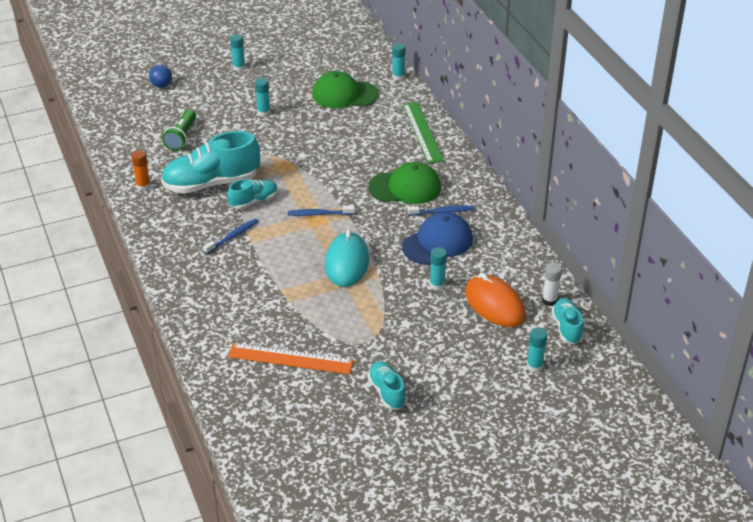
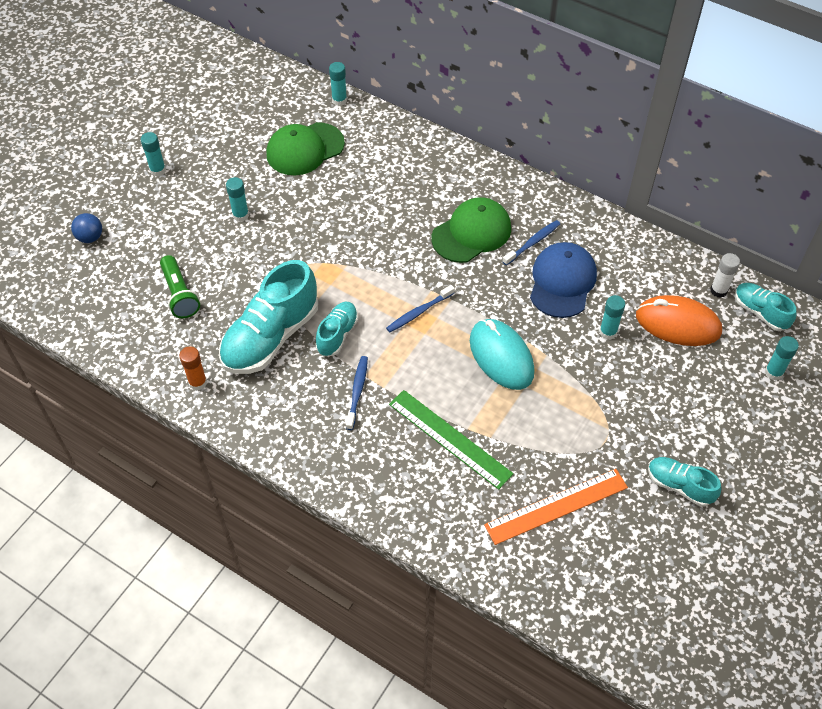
camera: 35 degrees left, 15 degrees up
(422, 132) = (426, 156): green ruler -> green ruler (450, 438)

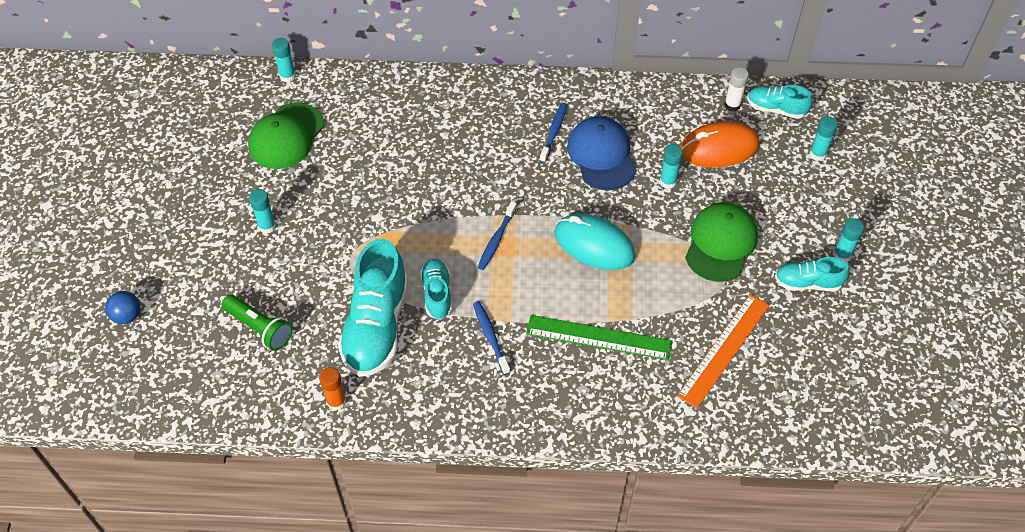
camera: 30 degrees left, 0 degrees up
(158, 170) = (151, 219): turquoise glue stick -> turquoise glue stick (842, 255)
(472, 233) = (495, 147): green cap -> green cap (720, 243)

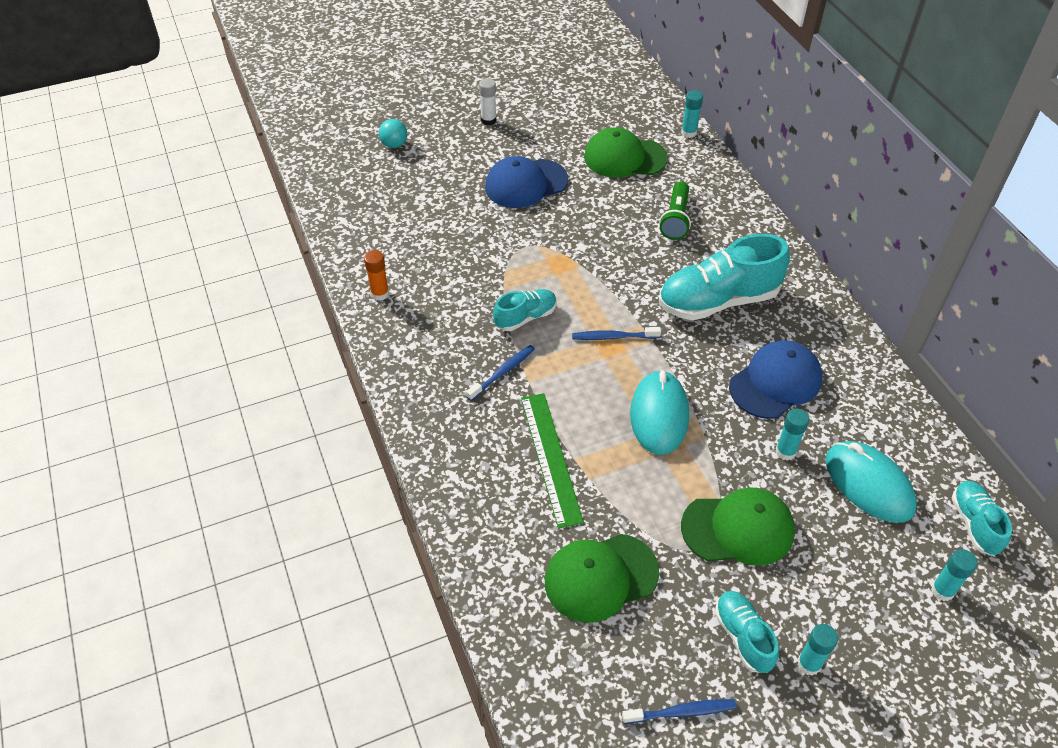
camera: 65 degrees right, 5 degrees down
(127, 316) = (394, 145): blue ball -> turquoise ball
(260, 328) = (424, 220): green flashlight -> green flashlight (675, 219)
(267, 226) = (526, 184): turquoise glue stick -> blue cap
(376, 326) = (468, 290): turquoise shoe -> turquoise shoe (718, 301)
(554, 132) = (774, 333): blue toothbrush -> blue toothbrush (681, 712)
(718, 148) = (868, 484): orange mouse -> turquoise mouse
(724, 350) = (600, 577): orange ruler -> green cap
(732, 105) = (942, 477): white glue stick -> white glue stick (488, 120)

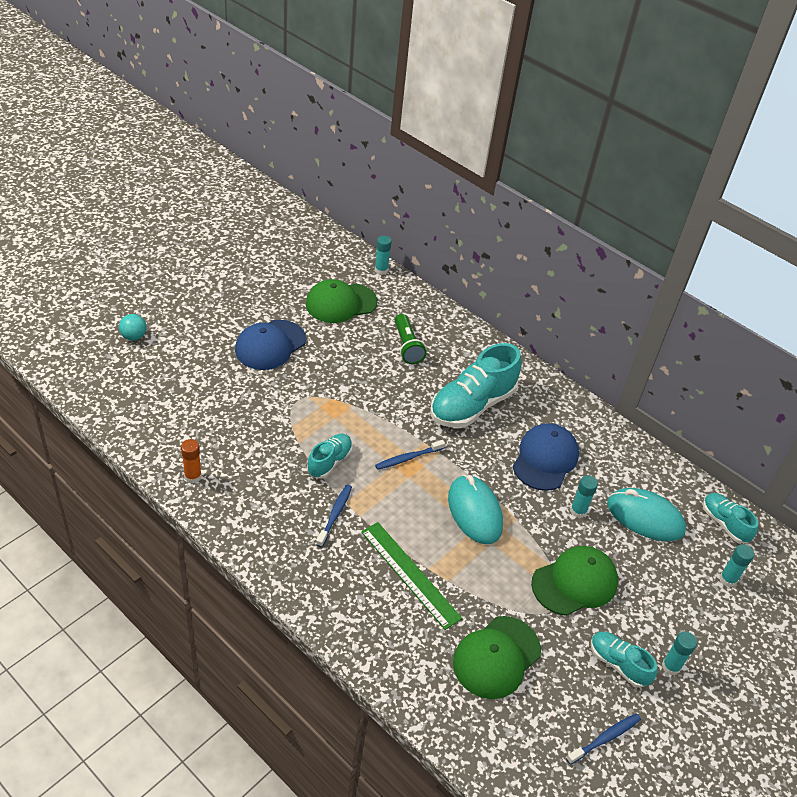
camera: 30 degrees left, 5 degrees down
(488, 120) = (208, 295): white glue stick -> none

